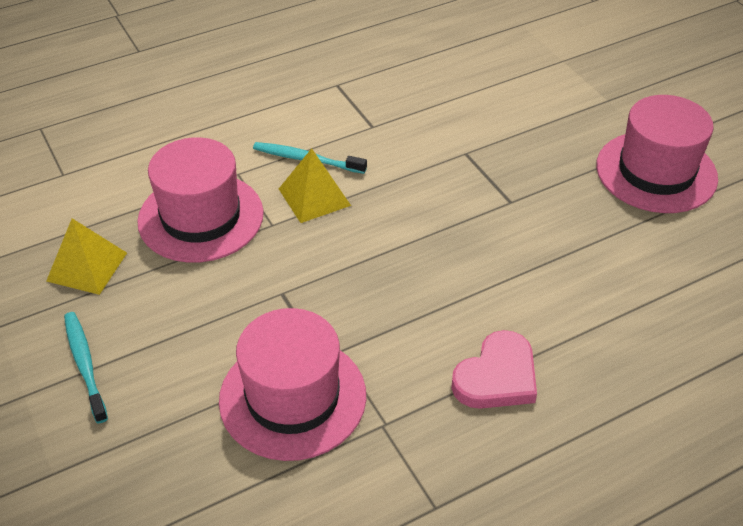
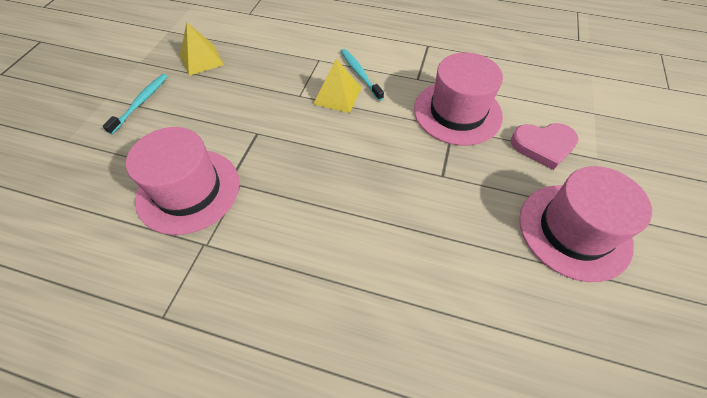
camera: 45 degrees right, 10 degrees up
(201, 217) = (274, 69): pink hat -> pink hat (457, 112)
(497, 377) = (293, 273): pink heart -> pink heart (543, 146)

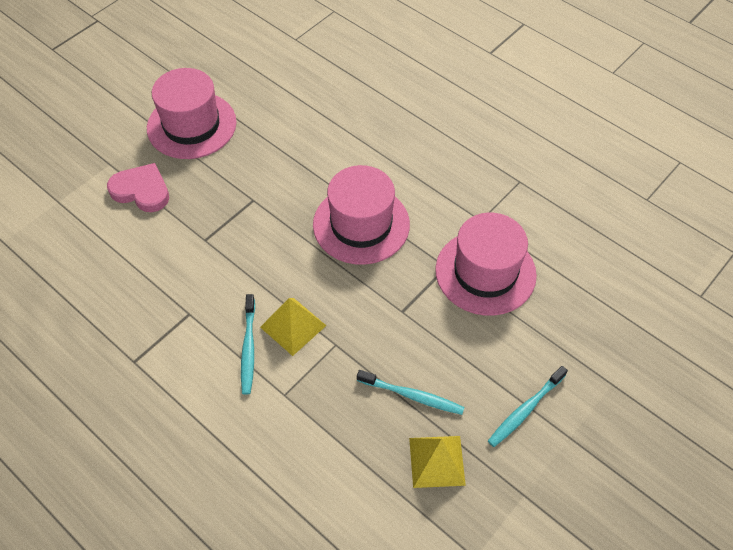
camera: 155 degrees left, 0 degrees up
(229, 85) = (412, 396): none -> turquoise toothbrush
(457, 112) = (185, 254): pink hat -> pink hat (361, 224)

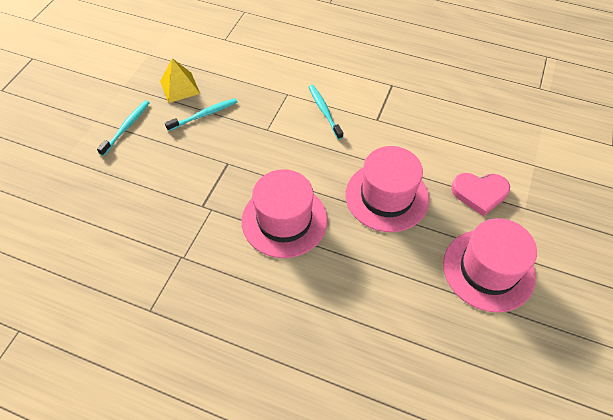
camera: 160 degrees right, 0 degrees up
(293, 326) = (301, 132): yellow pyramid -> none
(412, 396) = (204, 115): turquoise toothbrush -> turquoise toothbrush turned 150 degrees clockwise
(485, 272) = (169, 211): pink hat -> pink hat (387, 196)

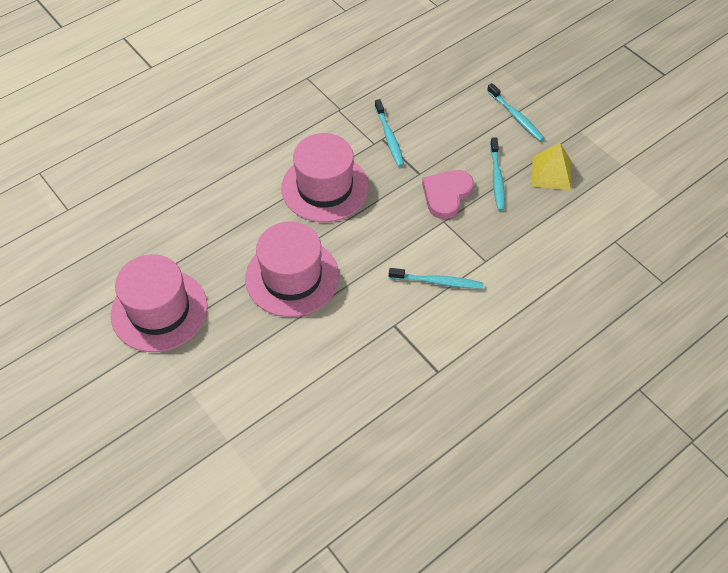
camera: 120 degrees right, 0 degrees up
(198, 201) = (389, 137): none -> turquoise toothbrush
(479, 193) = (236, 359): pink heart -> pink heart (446, 195)

